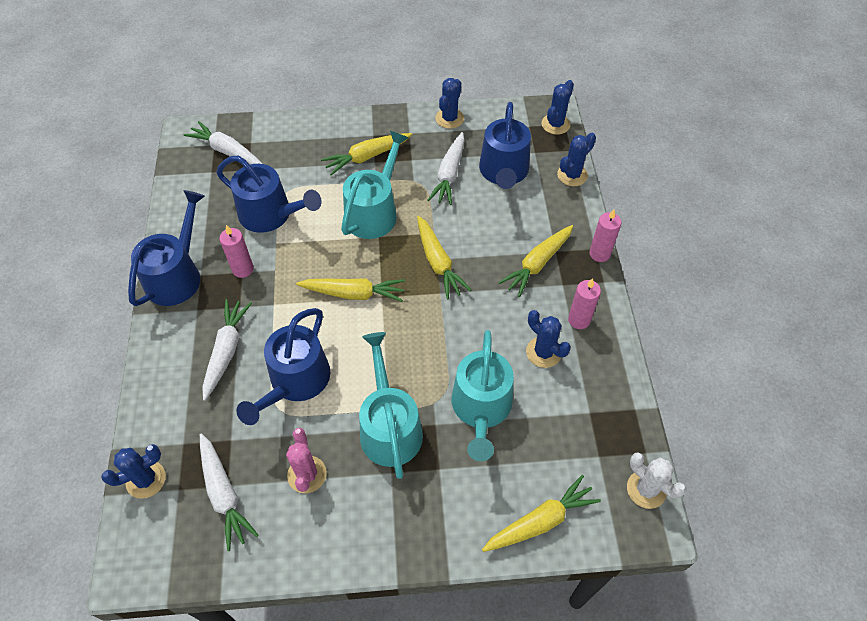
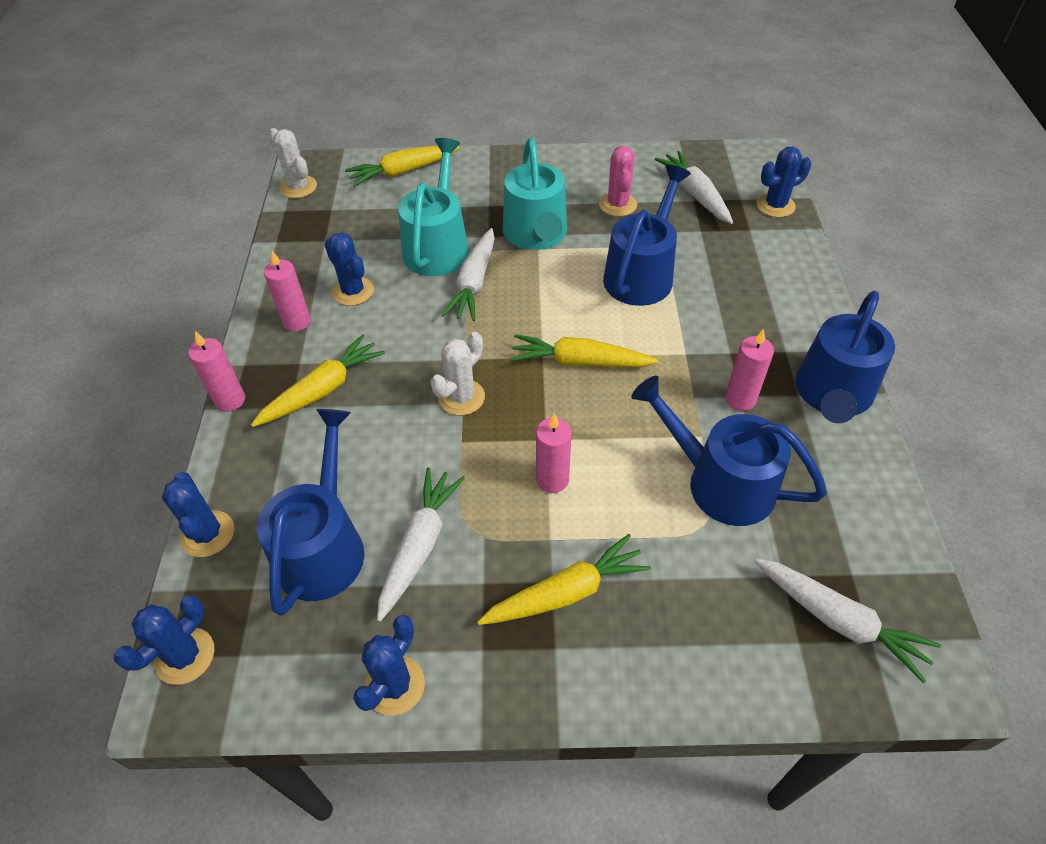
camera: 175 degrees left, 5 degrees down
(226, 351) = (731, 305): white carrot -> white carrot (474, 283)
(374, 212) = (552, 479): turquoise watering can -> pink candle
(438, 262) = (461, 397): yellow carrot -> white cactus
(572, 175) = (207, 534): blue cactus -> blue cactus turned 75 degrees counterclockwise

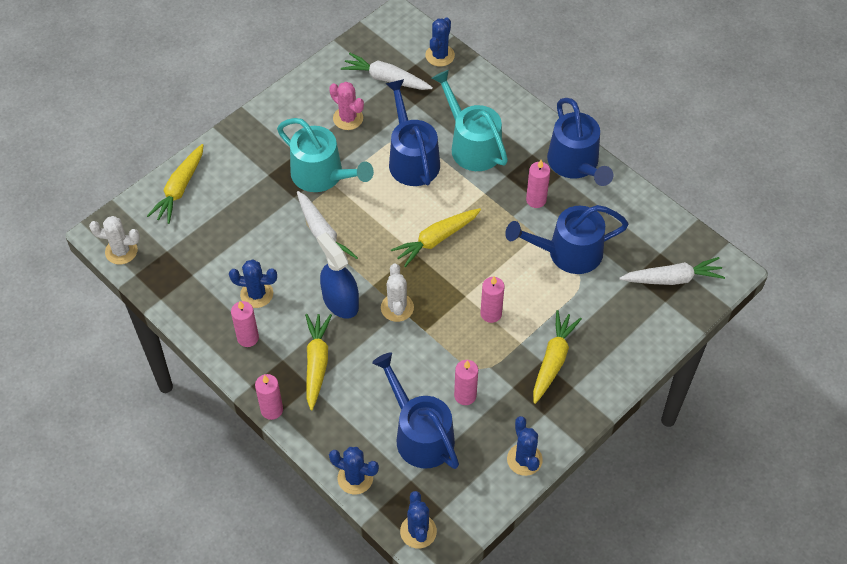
camera: 45 degrees left, 5 degrees up
(415, 351) = (340, 301): none -> blue spray bottle
(420, 545) = (465, 395): white carrot -> pink candle
(438, 246) = (271, 226): turquoise watering can -> turquoise watering can (472, 145)

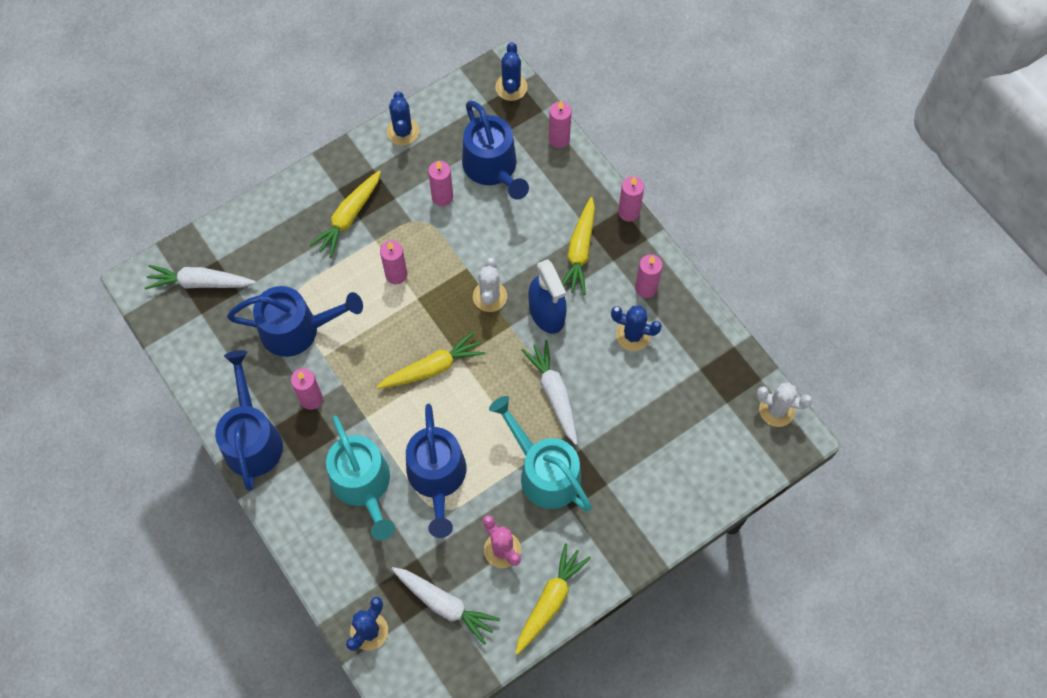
camera: 170 degrees left, 10 degrees up
(179, 189) = (710, 481): yellow carrot -> yellow carrot (550, 601)
(355, 478) = (559, 139): blue cactus -> pink candle

